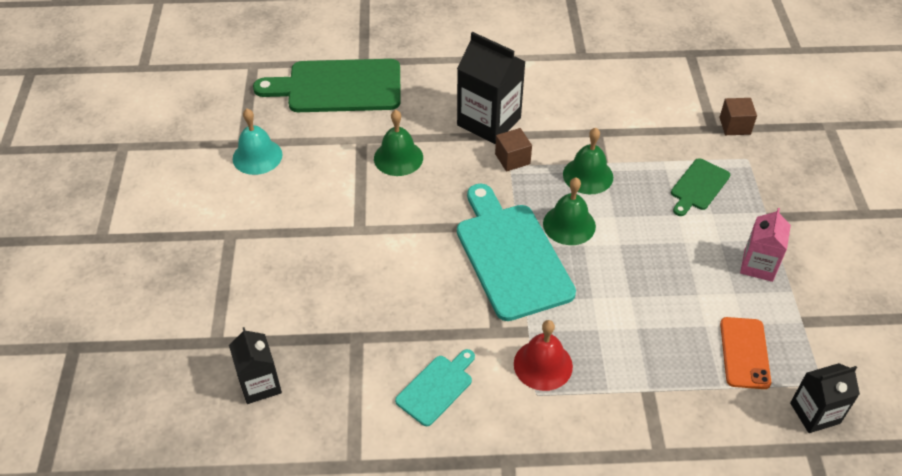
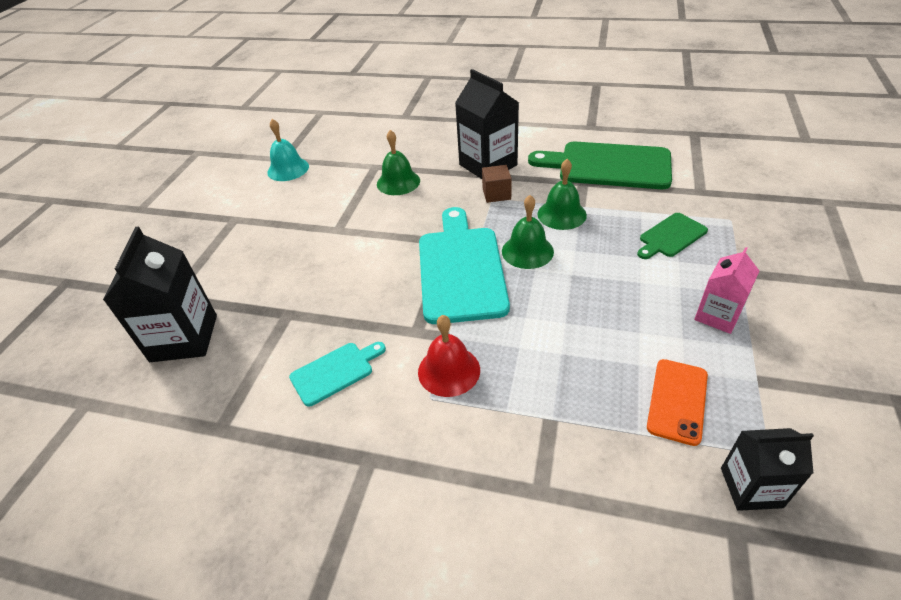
camera: 20 degrees right, 5 degrees down
(260, 384) = (184, 338): black carton -> black carton, size x1.64
(338, 87) = (376, 130): green cutting board -> green cutting board (608, 166)
(734, 126) = (724, 191): brown cube -> none

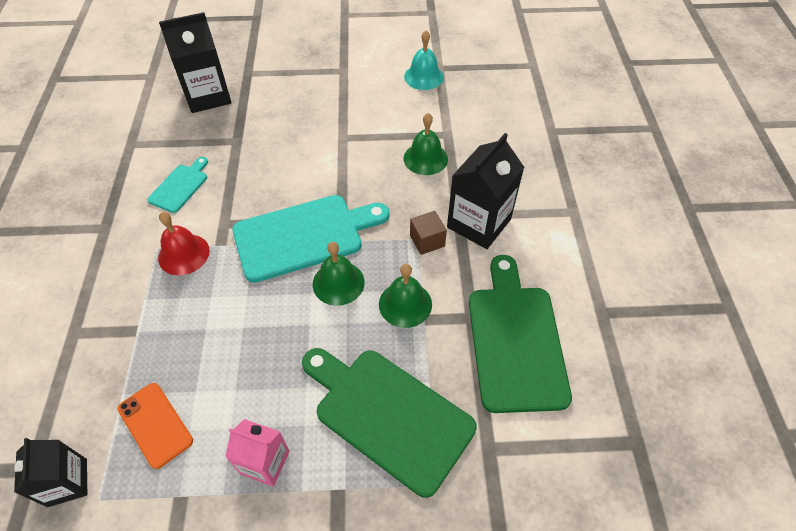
camera: 70 degrees right, 10 degrees up
(335, 372) = (180, 186): turquoise cutting board -> turquoise cutting board turned 105 degrees counterclockwise
(671, 236) = (388, 415): green cutting board -> green cutting board, size x1.99
(677, 401) = (155, 424): orange phone -> orange phone turned 45 degrees clockwise

